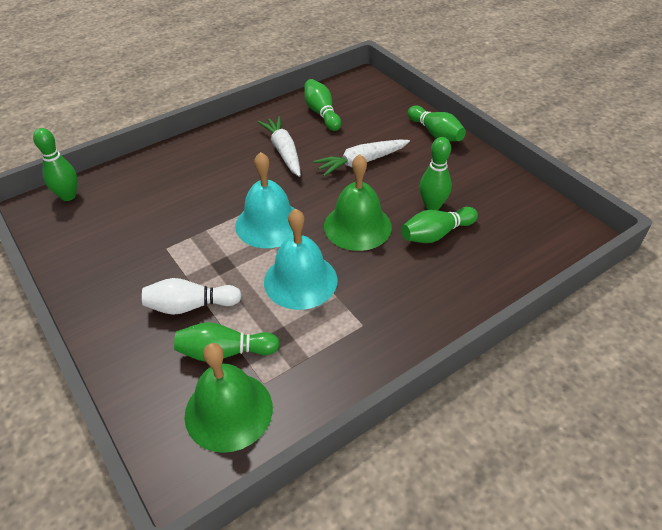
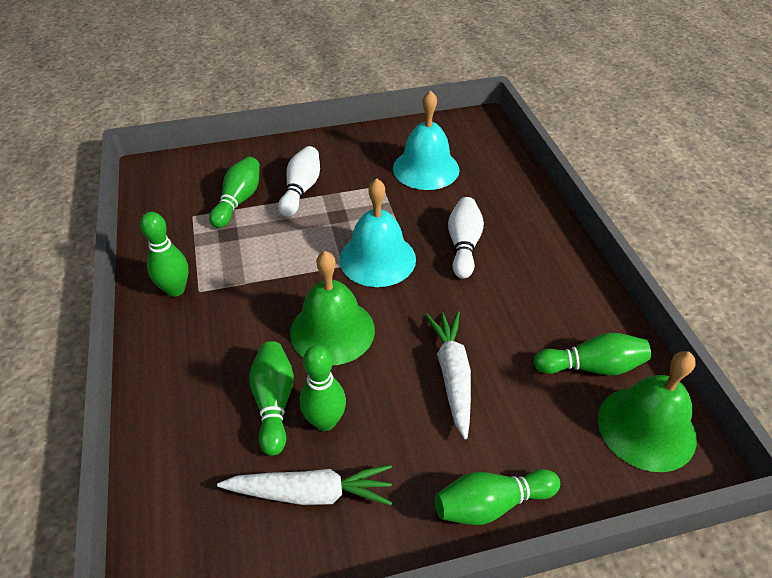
camera: 110 degrees right, 0 degrees up
(68, 196) = (489, 137): green bowling pin -> green bowling pin (175, 289)
(228, 411) = (184, 194): green bell -> green bell (646, 428)
(233, 181) = (463, 245): none -> white bowling pin
(284, 151) = (507, 301): white carrot -> white carrot (311, 493)
(300, 280) = (283, 263): turquoise bell -> turquoise bell (426, 168)

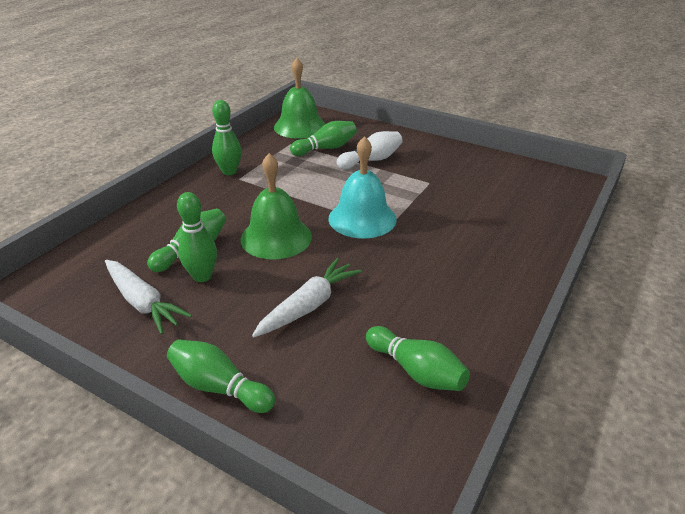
camera: 45 degrees right, 10 degrees down
(426, 168) = (478, 188): turquoise bell -> none
(463, 245) = (434, 244): white bowling pin -> none
(646, 428) = (397, 438): green bell -> green bell (300, 126)

